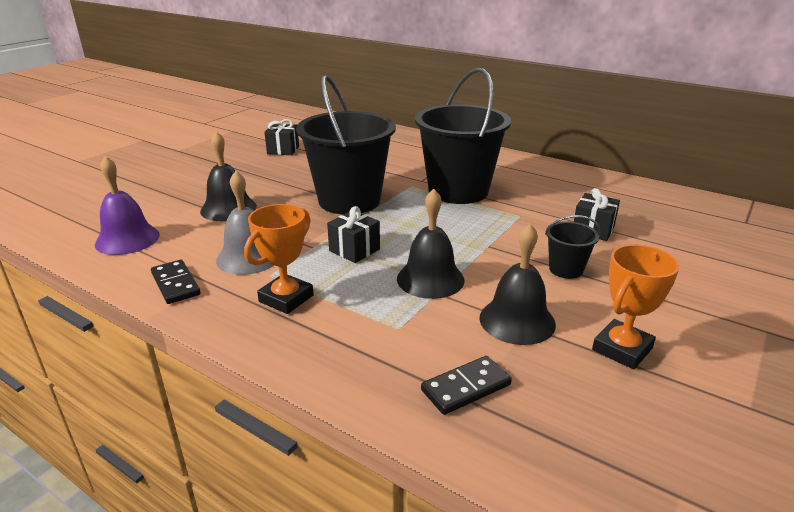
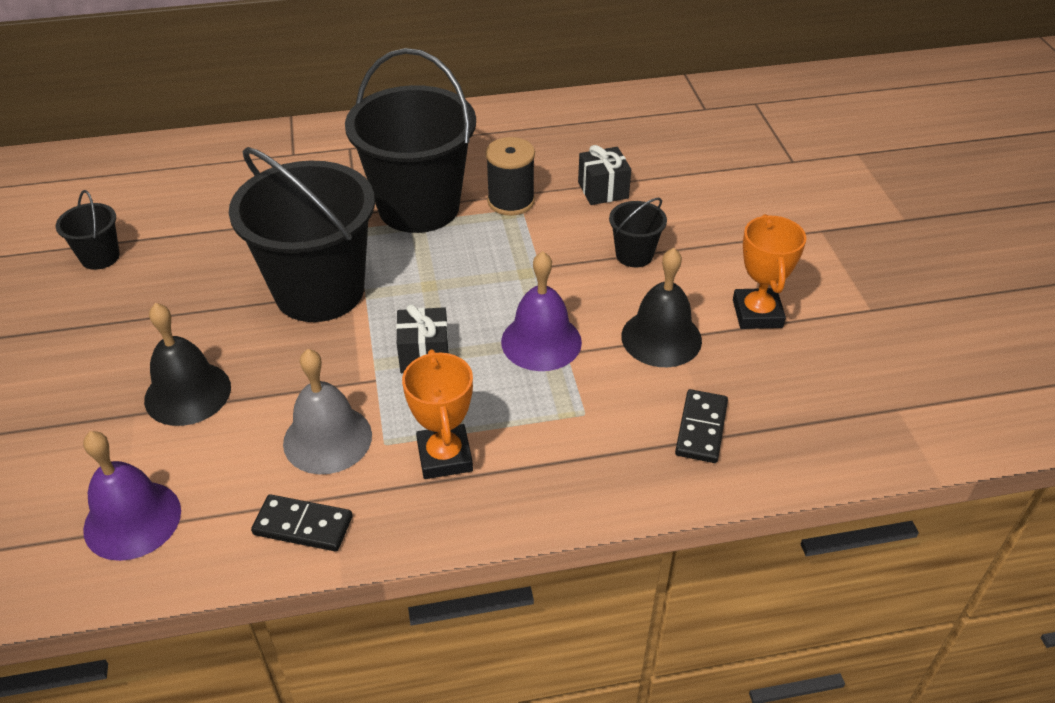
camera: 45 degrees left, 15 degrees up
(283, 150) = (100, 257): black gift -> black bucket
(430, 279) = (541, 341): black bell -> purple bell
(518, 210) = (511, 201): none -> black spool

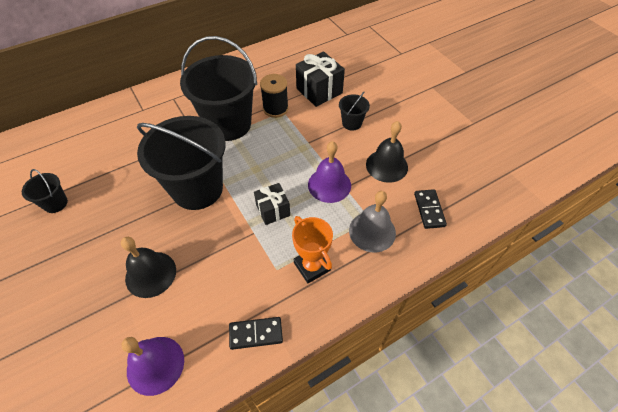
camera: 20 degrees left, 10 degrees up
(327, 439) = (244, 276): grey bell -> grey bell (372, 231)
(603, 190) = (319, 91): black gift -> black gift, size x1.57
(757, 313) = (424, 139): orange trophy -> none

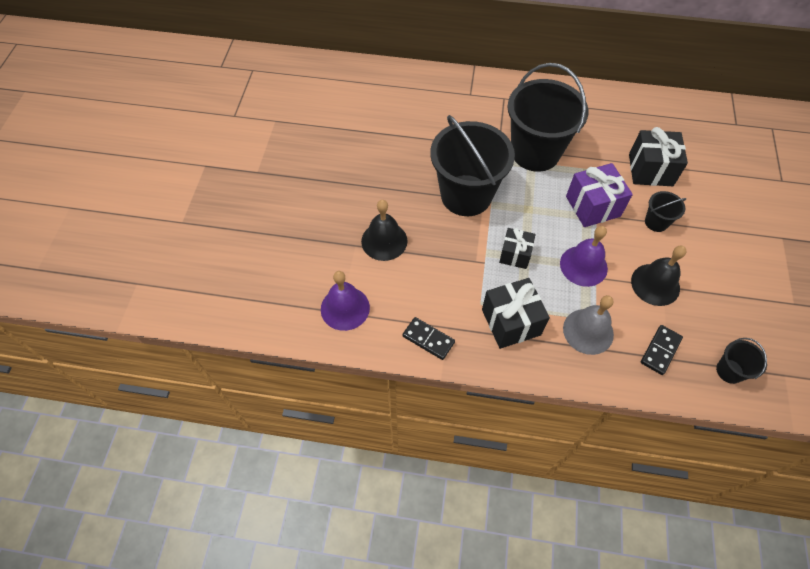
camera: 40 degrees right, 5 degrees up
(55, 203) = (352, 139): black bucket -> black bucket (729, 371)
(275, 109) = (591, 163): black spool -> none
(301, 138) = (593, 206): none -> purple gift
(312, 266) = (511, 322): orange trophy -> black gift

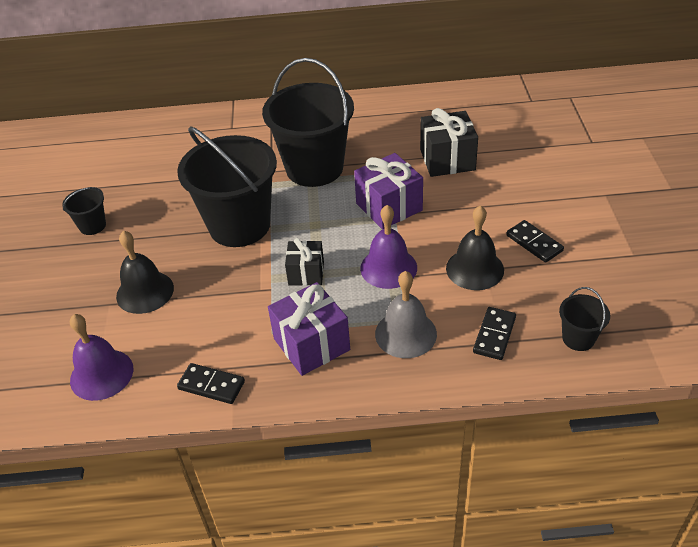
camera: 10 degrees left, 15 degrees down
(511, 322) = (311, 344): black gift -> purple gift
(656, 222) = (463, 208): black bucket -> black bucket (92, 226)
(710, 271) = (534, 243): none -> black domino

